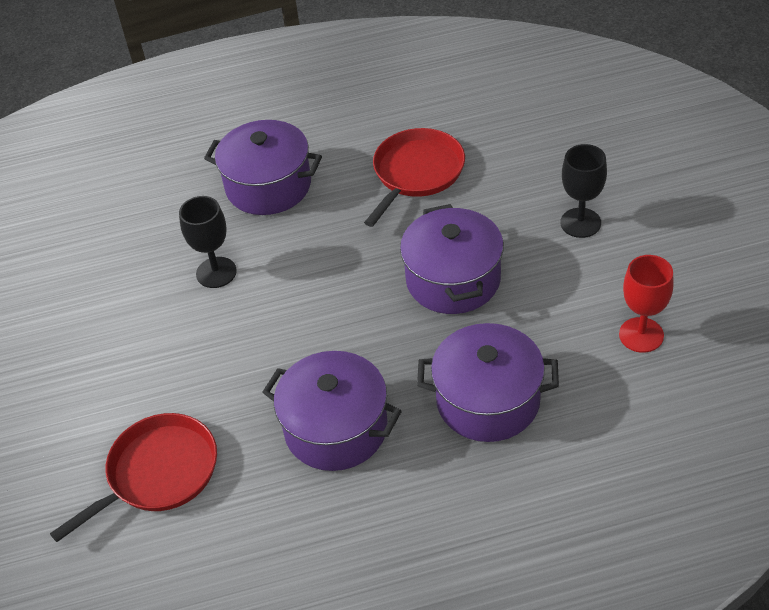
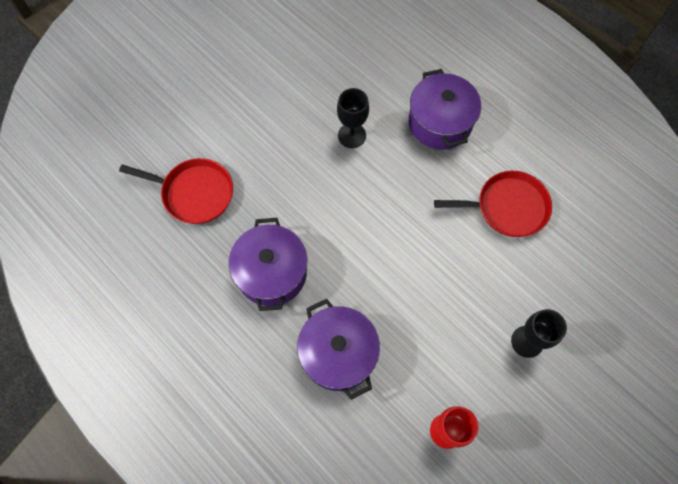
camera: 55 degrees right, 20 degrees up
(453, 280) = (426, 281): purple pot -> none

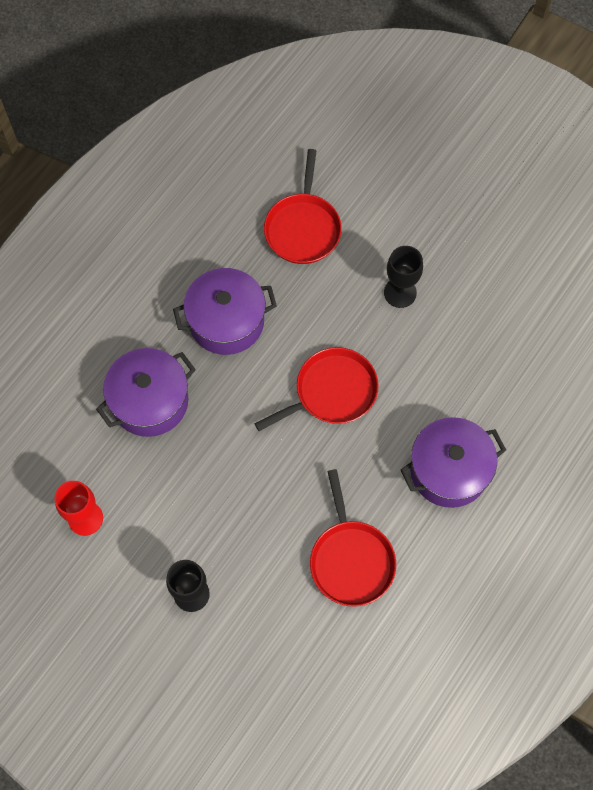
camera: 80 degrees right, 0 degrees up
(352, 135) = (409, 374): black goblet -> black goblet (400, 293)
(357, 196) = (332, 391): none -> red pan

